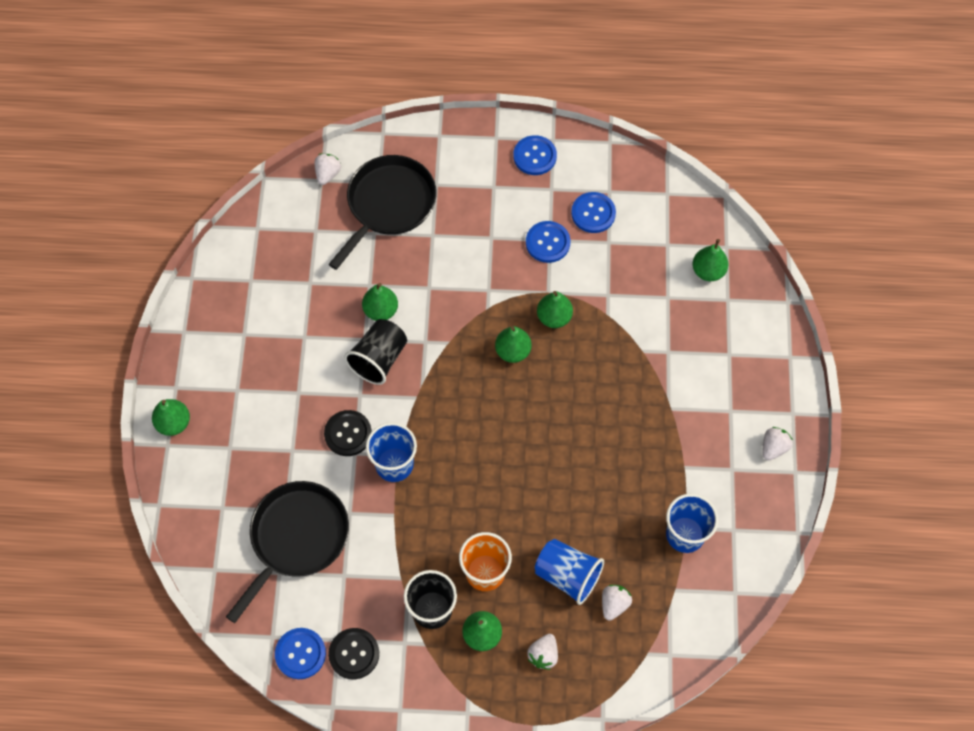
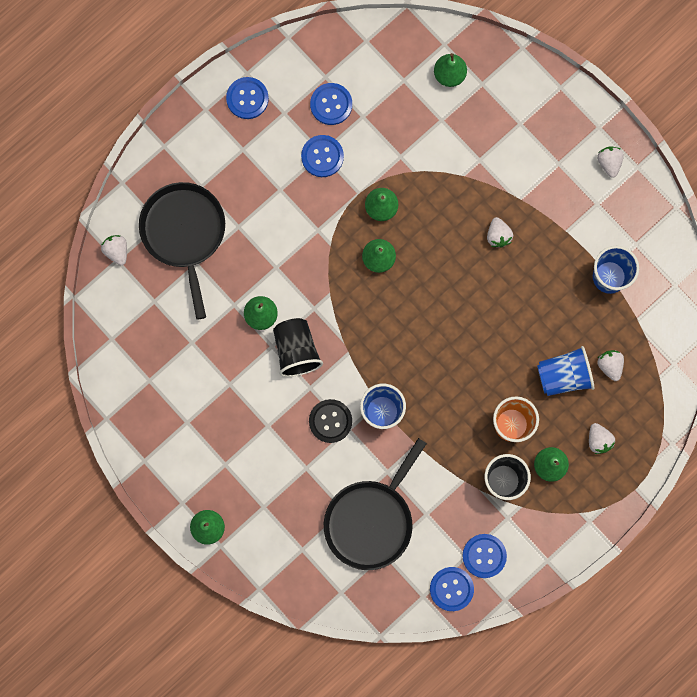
camera: 45 degrees left, 15 degrees up
(297, 538) = (371, 521): black pan -> black pan turned 135 degrees counterclockwise
(354, 654) = (484, 556): black button -> blue button
(625, 420) = (498, 235): none -> white strawberry

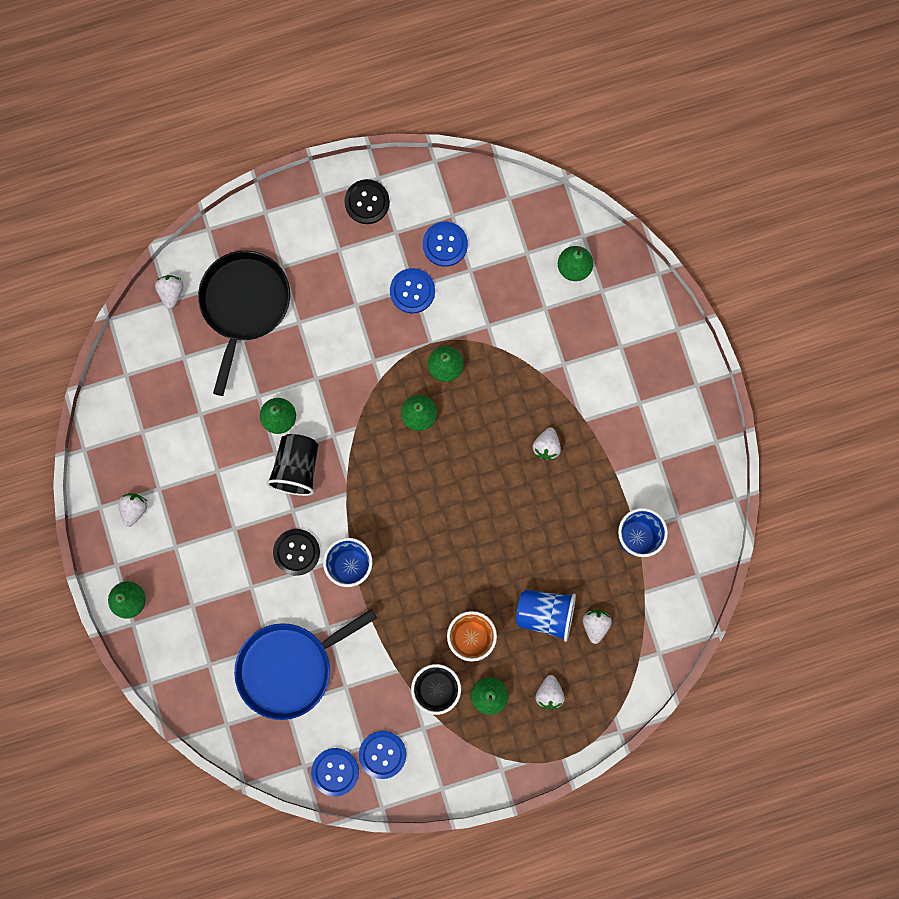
camera: 25 degrees right, 0 degrees up
(247, 98) = (367, 202): blue button -> black button
(371, 521) = (289, 668): black pan -> blue pan
(609, 163) = (690, 425): white strawberry -> white strawberry (134, 509)

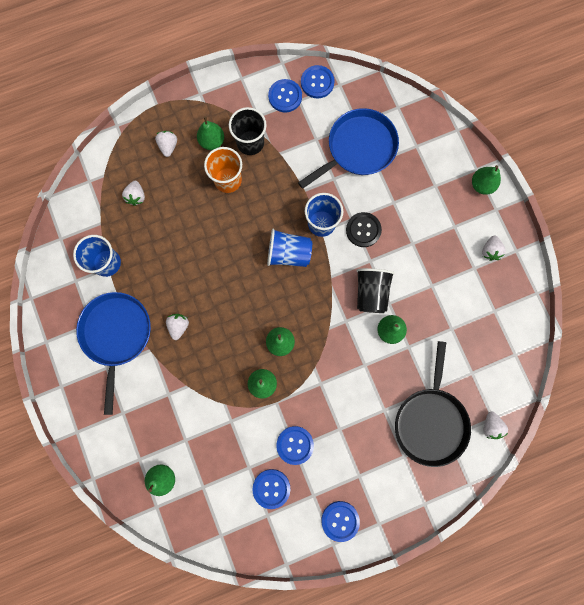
camera: 175 degrees right, 0 degrees up
(367, 202) = (340, 520): black button -> blue button
(545, 614) = (174, 201): blue cup -> blue cup (288, 253)
(626, 443) = (116, 334): none -> blue pan

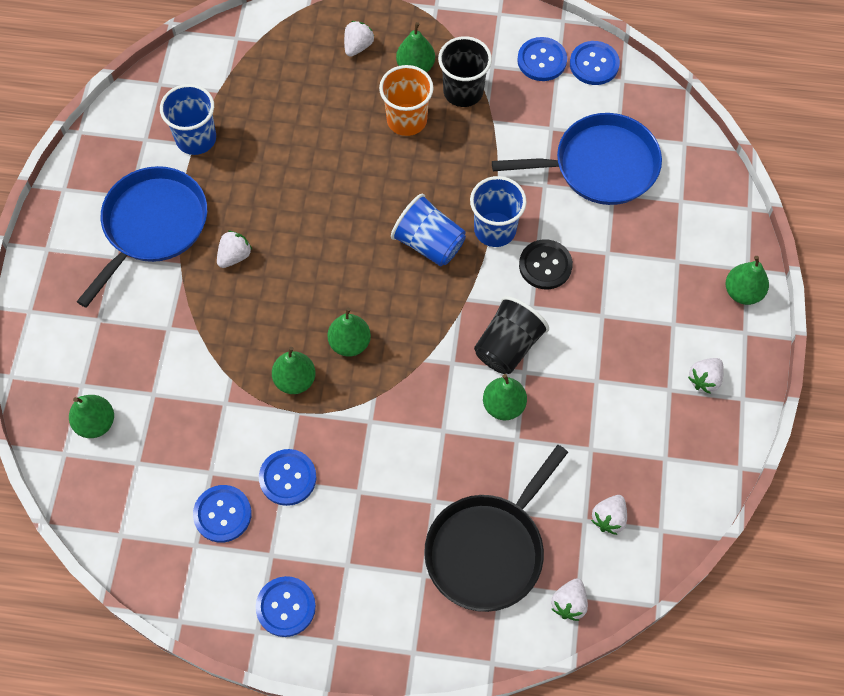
camera: 30 degrees right, 15 degrees down
(136, 196) = (281, 83): white strawberry -> white strawberry (609, 518)

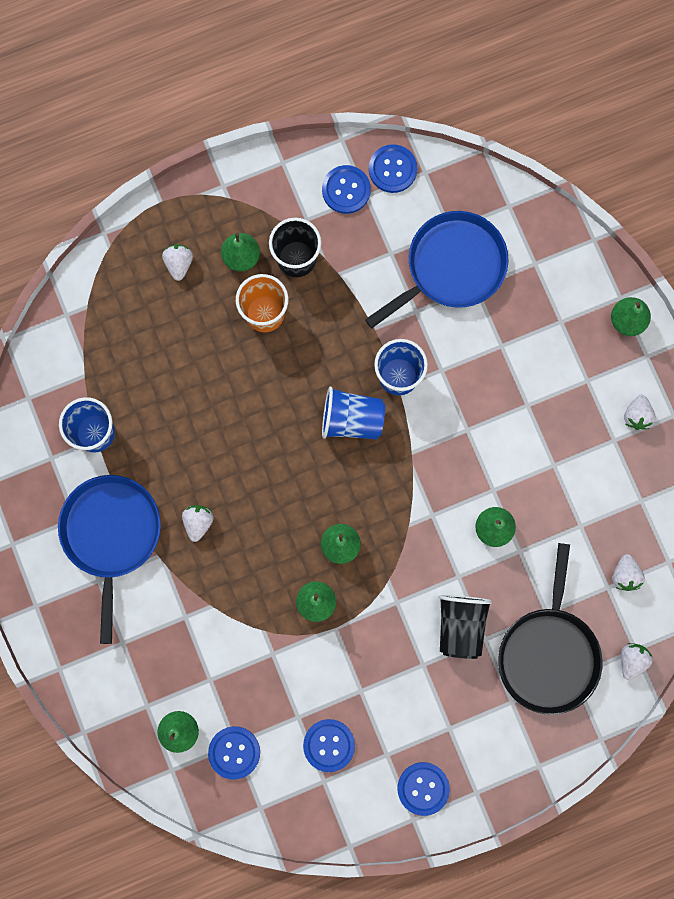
camera: 30 degrees left, 15 degrees up
(287, 478) = (361, 686): blue button -> blue button (234, 752)
(508, 346) = (468, 475): black cup -> black cup (460, 625)
(545, 265) = (457, 386): black button -> none
(569, 603) = (632, 660): white strawberry -> white strawberry turned 150 degrees counterclockwise

